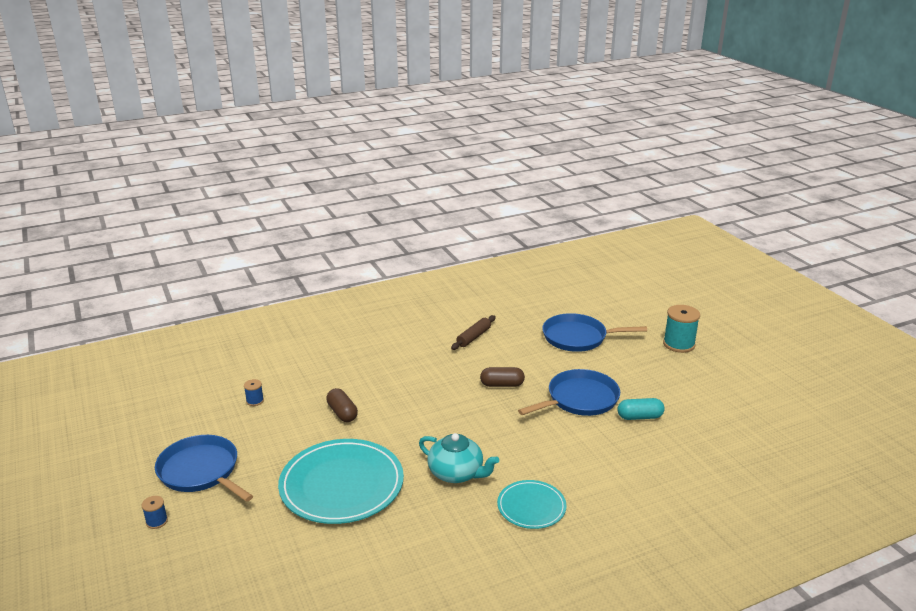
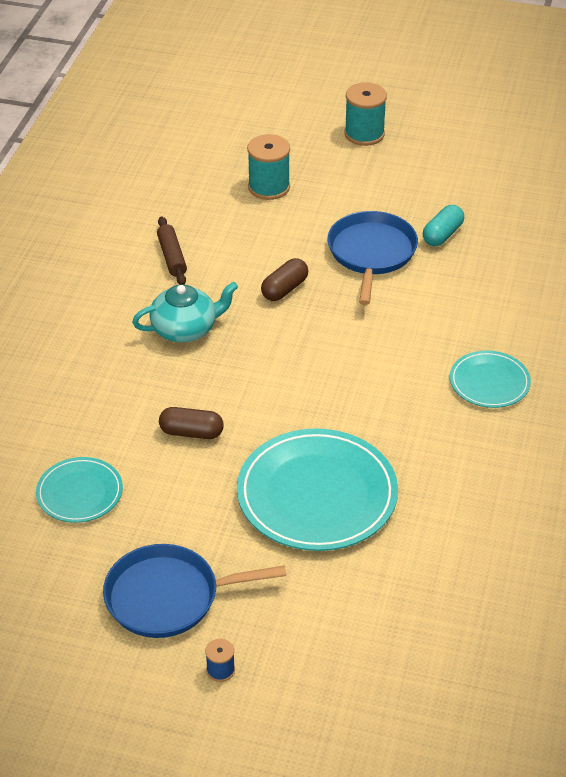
camera: 50 degrees left, 15 degrees up
(255, 401) = (79, 493): blue spool -> turquoise plate
(456, 473) = (389, 403): turquoise teapot -> turquoise teapot (185, 329)
(578, 337) = (269, 187): blue pan -> turquoise spool

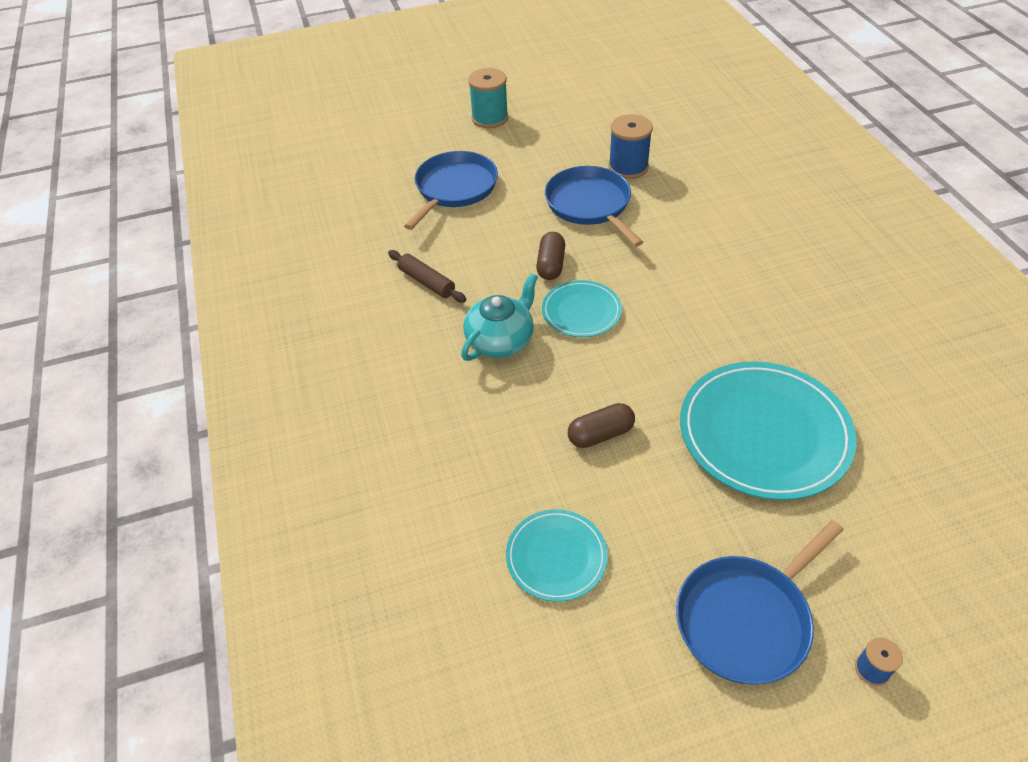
camera: 30 degrees left, 5 degrees up
(269, 187) = (454, 189): turquoise spool -> blue pan
(442, 235) = (628, 167): turquoise capsule -> blue spool
(489, 382) = (786, 264): turquoise plate -> turquoise plate (581, 311)

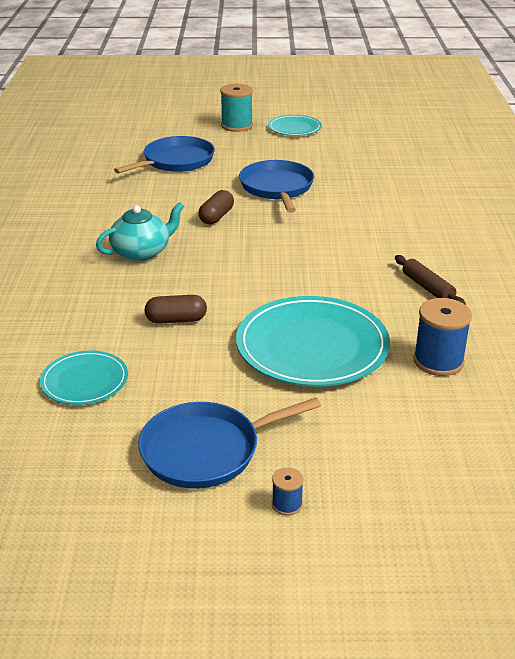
camera: 15 degrees right, 15 degrees down
(427, 282) = (112, 209): brown rolling pin -> brown rolling pin (427, 288)
(581, 311) = (219, 247): turquoise plate -> turquoise plate (294, 128)
(628, 167) = (327, 171): blue spool -> blue spool (438, 361)

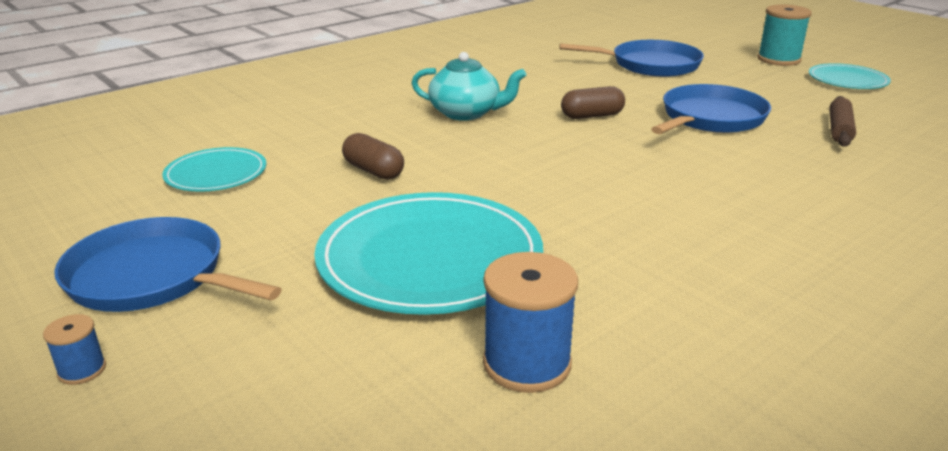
camera: 50 degrees right, 5 degrees down
(427, 288) = (691, 284): brown rolling pin -> brown rolling pin (839, 129)

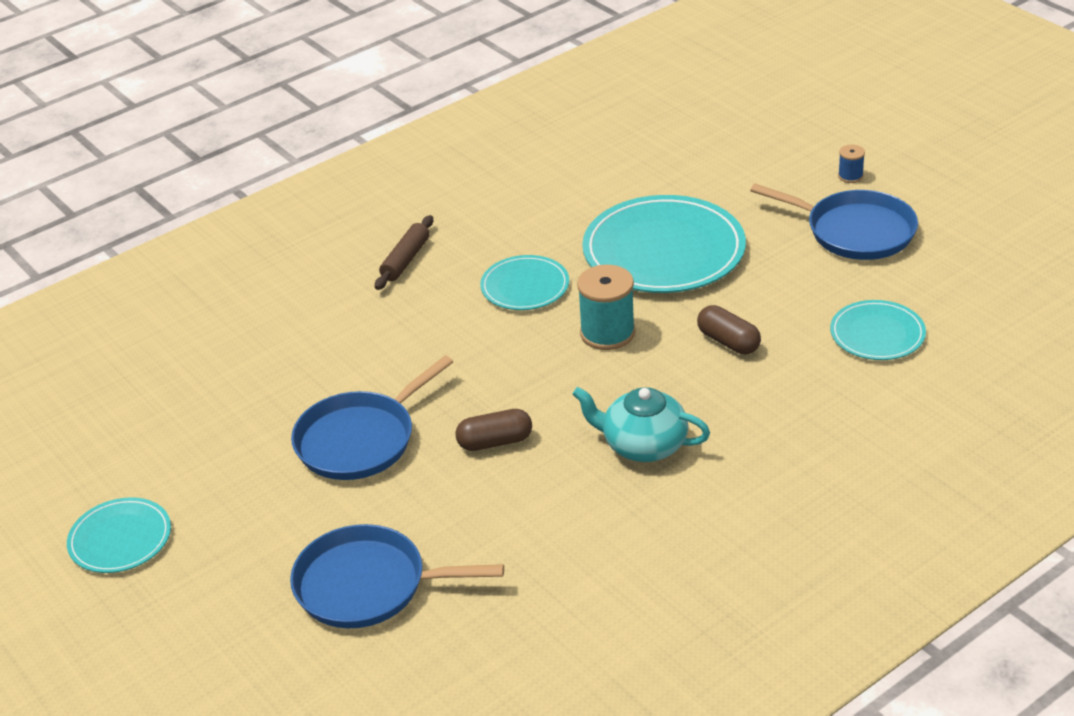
camera: 175 degrees left, 10 degrees up
(527, 363) = (601, 187): blue spool -> none
(608, 222) = (525, 286): none -> turquoise plate
(778, 59) = (163, 608): turquoise spool -> turquoise spool (607, 333)
(839, 129) = (232, 420): brown rolling pin -> brown rolling pin (405, 260)

